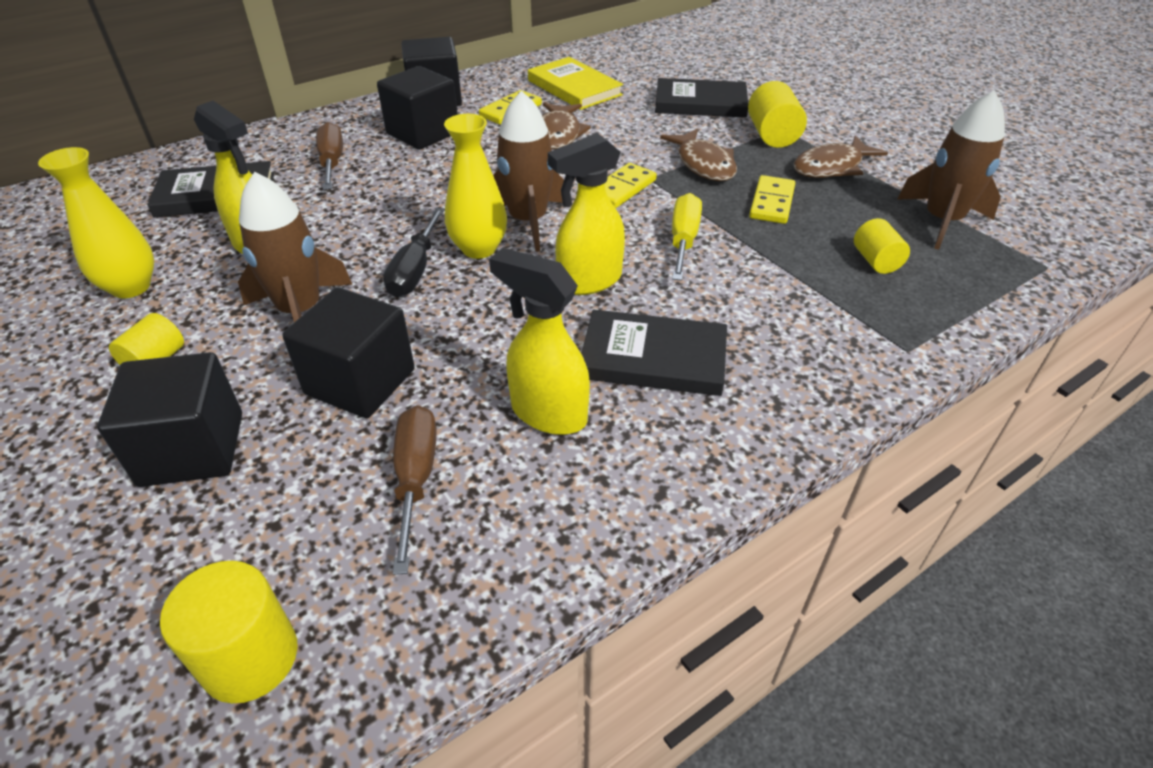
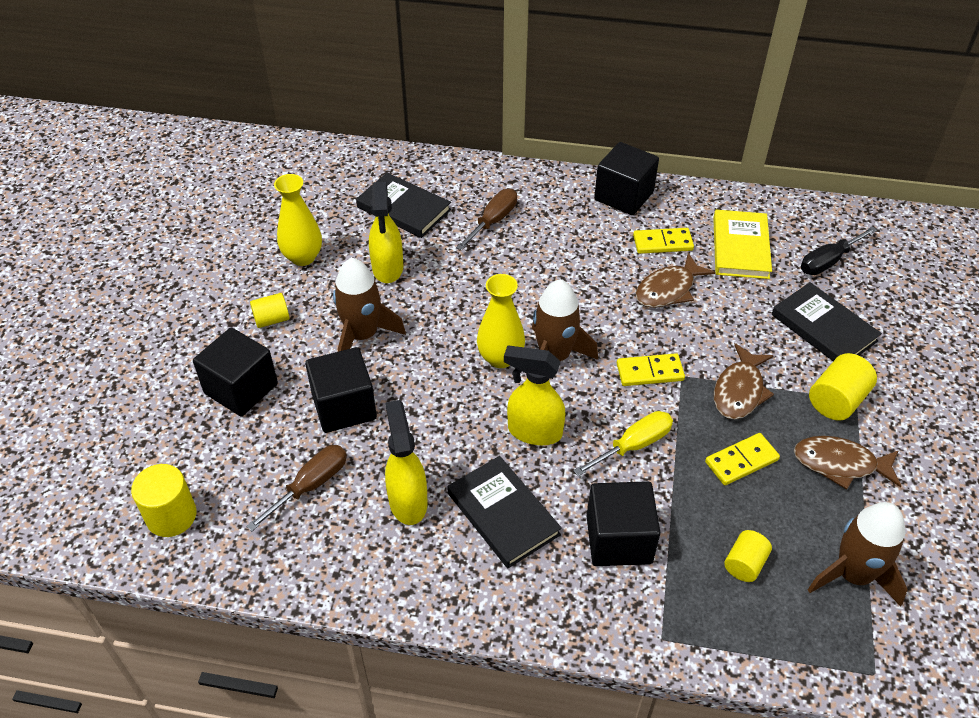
camera: 45 degrees right, 5 degrees up
(415, 270) = (448, 349): black screwdriver -> black screwdriver (828, 261)
(423, 133) = (577, 229): black cube -> black cube (619, 539)

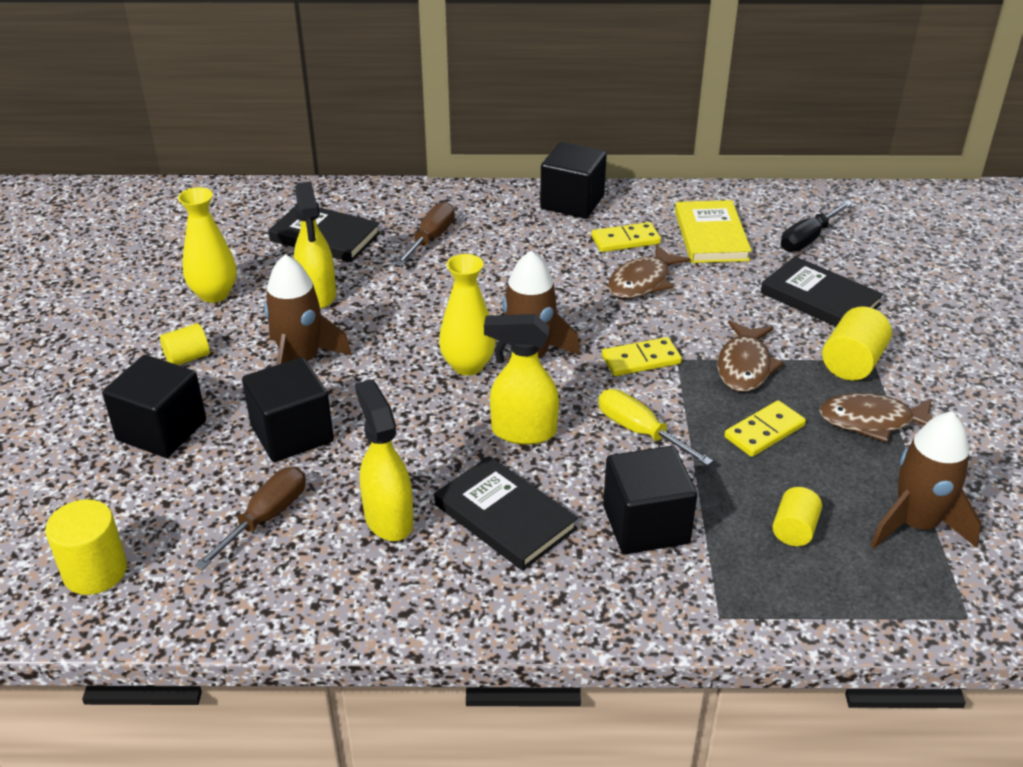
camera: 10 degrees left, 10 degrees down
(633, 445) = (640, 431): yellow screwdriver -> yellow screwdriver turned 90 degrees counterclockwise

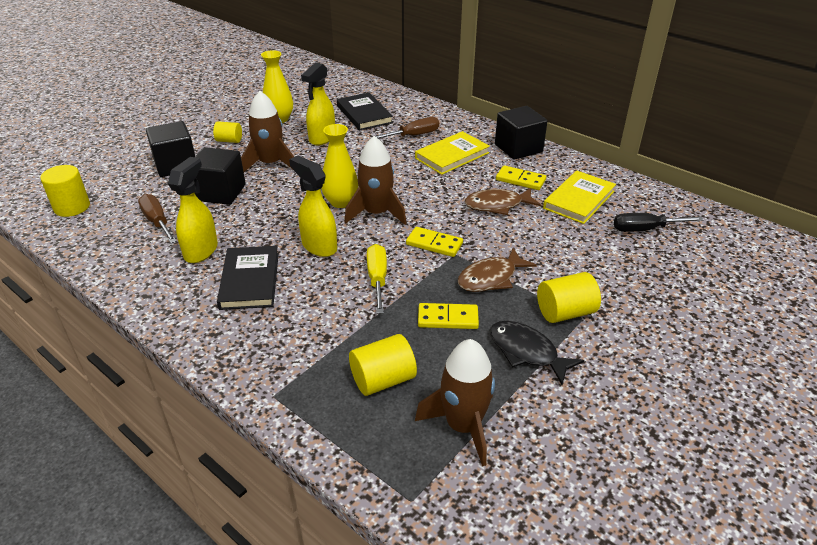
camera: 40 degrees right, 0 degrees up
(266, 518) = (157, 222): brown screwdriver -> brown screwdriver turned 105 degrees counterclockwise
(512, 244) = (452, 155): none -> yellow book
(646, 524) = (308, 326): black cube -> none
(794, 530) = (383, 380): yellow cylinder -> yellow cylinder, size x1.52
(819, 299) = (600, 266): black book -> none
(872, 421) = (526, 352): brown fish -> black fish

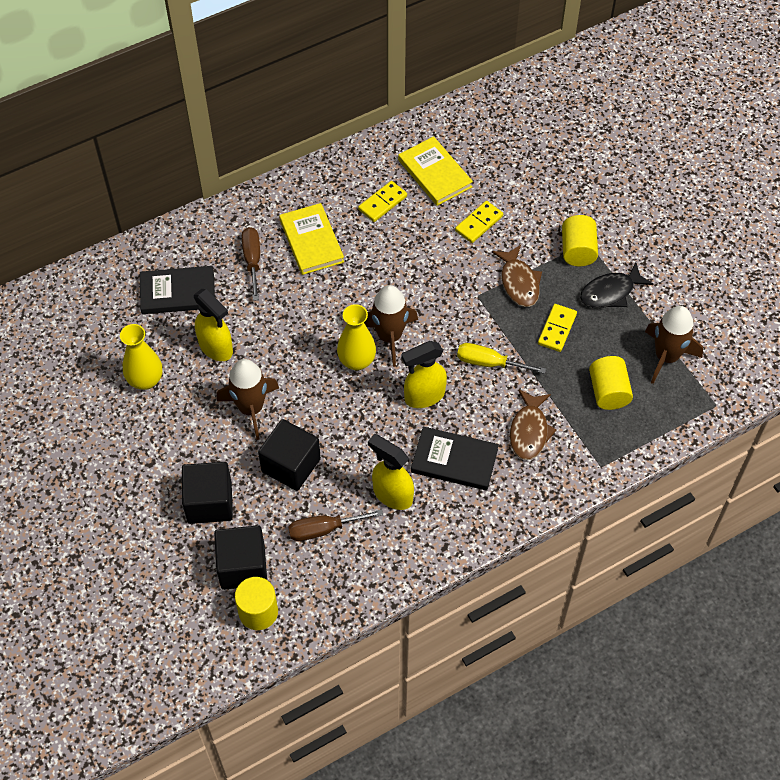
camera: 70 degrees left, 20 degrees up
(229, 140) = (176, 441): yellow cylinder -> none
(434, 244) = (456, 306): yellow domino -> yellow domino (479, 223)
(497, 205) = (417, 237): brown fish -> brown fish (529, 431)
(518, 148) = (323, 180): black cube -> black cube (243, 566)
(645, 229) = (497, 149): black screwdriver -> none

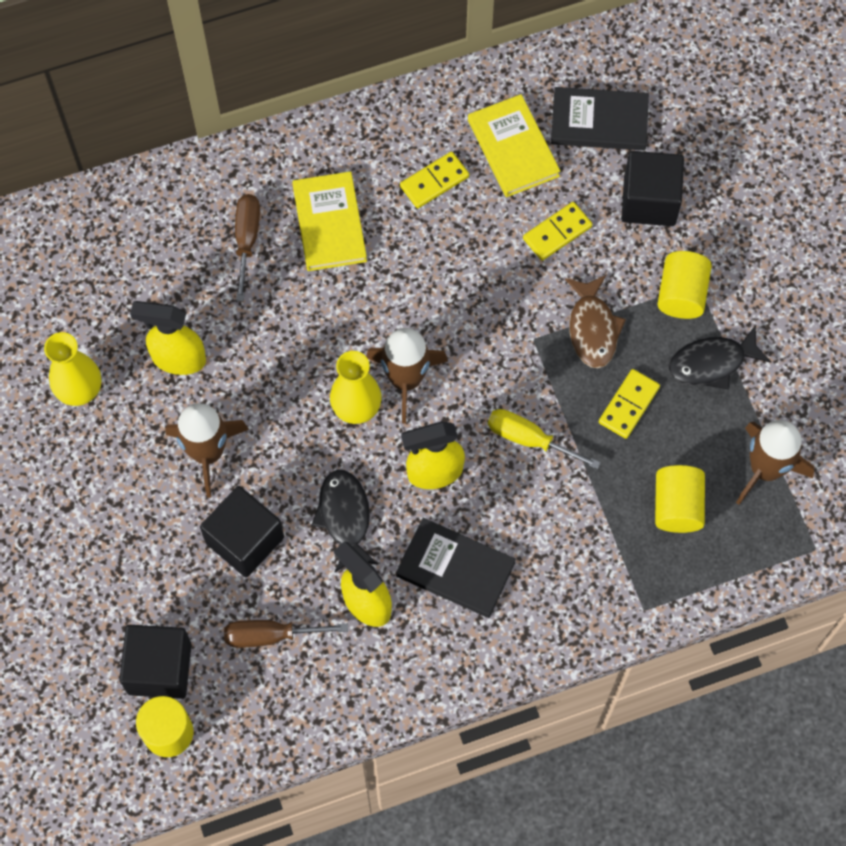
camera: 10 degrees right, 10 degrees up
(178, 293) = (141, 271): black book -> black book (599, 122)
(209, 502) = (133, 574): black cube -> black cube (649, 201)
(216, 348) = (178, 359): yellow spray bottle -> yellow spray bottle turned 135 degrees clockwise
(363, 437) = (345, 517): none -> black fish
(529, 431) = (561, 544): brown fish -> none

